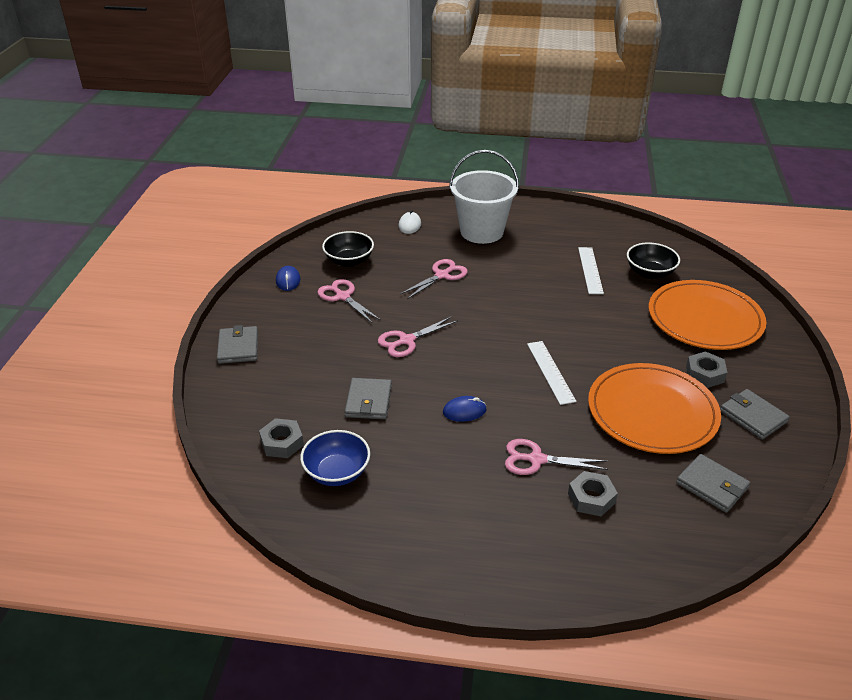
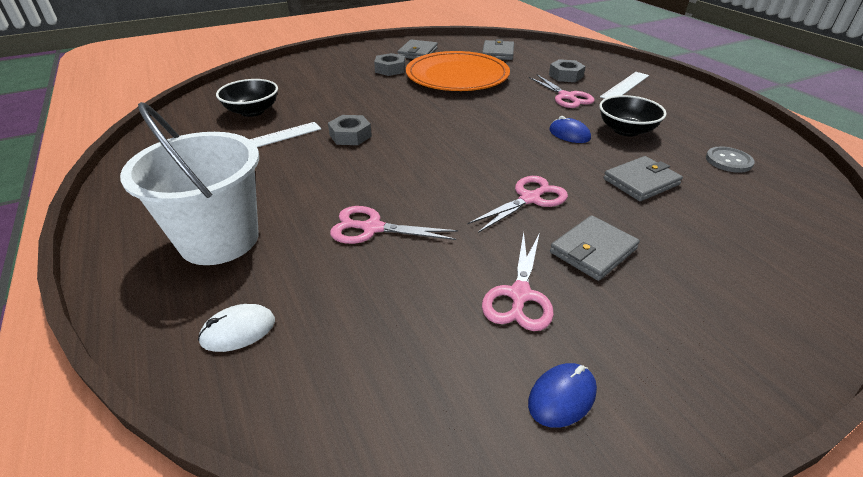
camera: 125 degrees left, 0 degrees up
(238, 347) = (757, 335): grey wallet -> grey wallet (593, 250)
(282, 443) = (768, 203): grey nut -> grey nut (350, 136)
(337, 472) = (728, 161): blue bowl -> grey button
(349, 261) = (423, 346): black bowl -> black bowl (626, 130)
(406, 340) = (529, 199): pink scissors -> pink scissors turned 60 degrees counterclockwise
(550, 372) = (465, 116): white ruler -> white ruler (625, 86)
(705, 319) = (313, 80): orange plate -> none

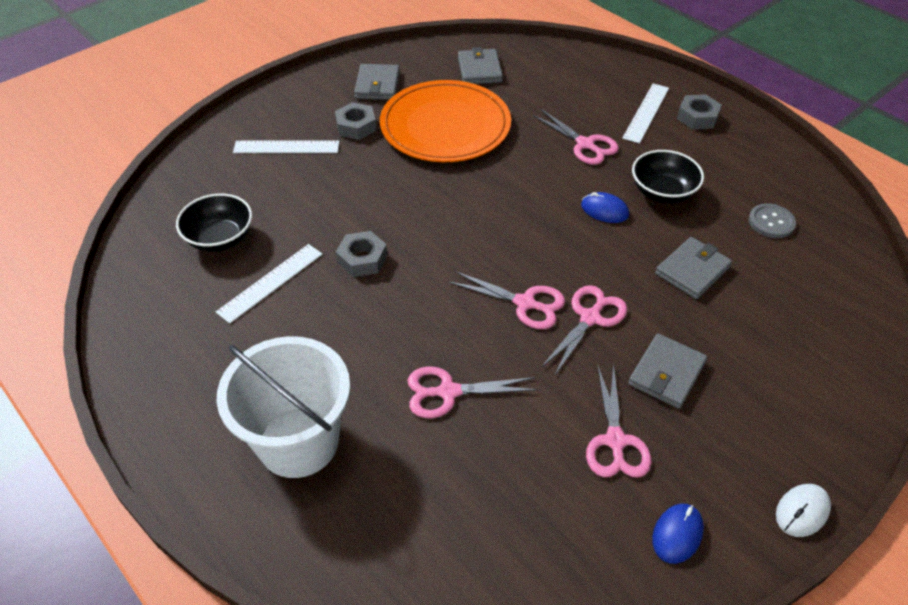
camera: 15 degrees left, 10 degrees up
(238, 330) = (379, 541): white mouse -> white mouse (802, 511)
(333, 73) = (286, 147): none -> white ruler
(473, 180) = (525, 303): none -> pink scissors
(566, 76) = (574, 104): grey nut -> grey nut (697, 117)

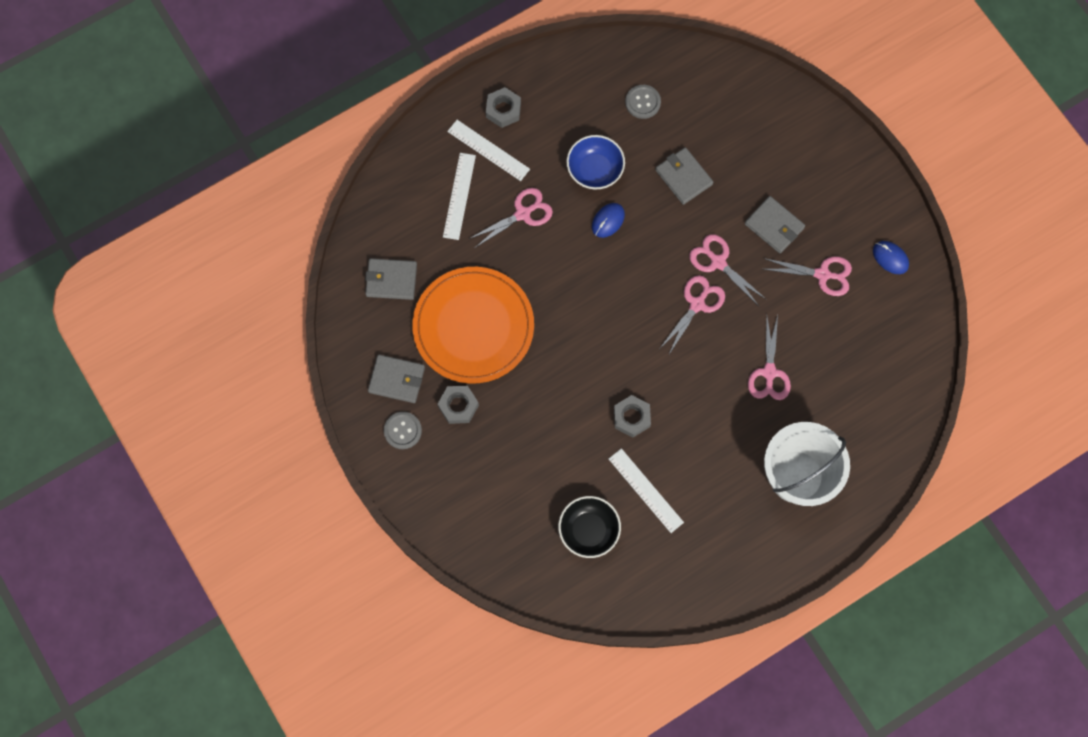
camera: 80 degrees left, 25 degrees up
(286, 147) = (477, 471): white ruler -> white ruler (459, 196)
(325, 95) = (402, 430): none -> grey button
(662, 192) = (595, 170): black bowl -> blue bowl
(802, 511) = (884, 182): white mouse -> none

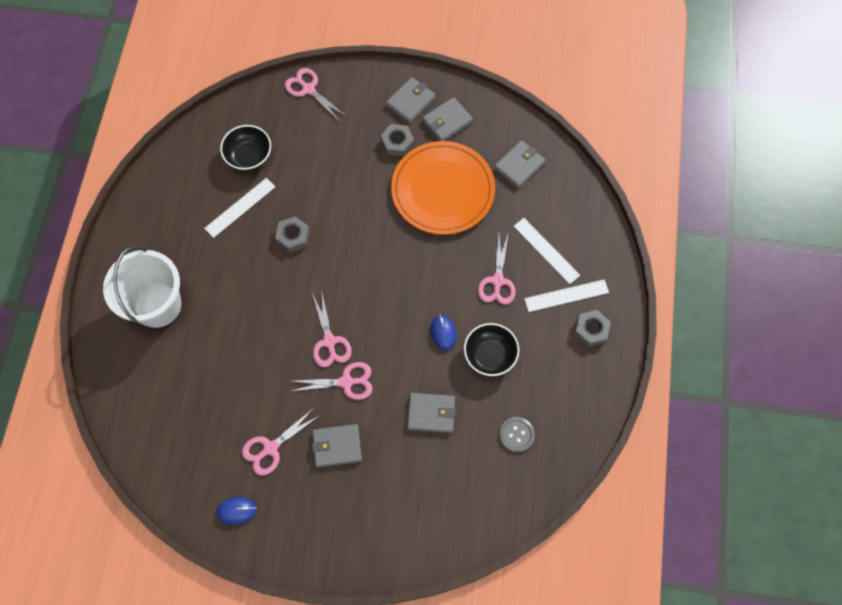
camera: 130 degrees right, 5 degrees down
(402, 430) = (410, 101): grey button -> grey wallet
(595, 170) = (490, 355): blue bowl -> black bowl
(645, 490) = (240, 207): white ruler -> white ruler turned 45 degrees counterclockwise
(769, 372) = (239, 348): pink scissors -> pink scissors (308, 89)

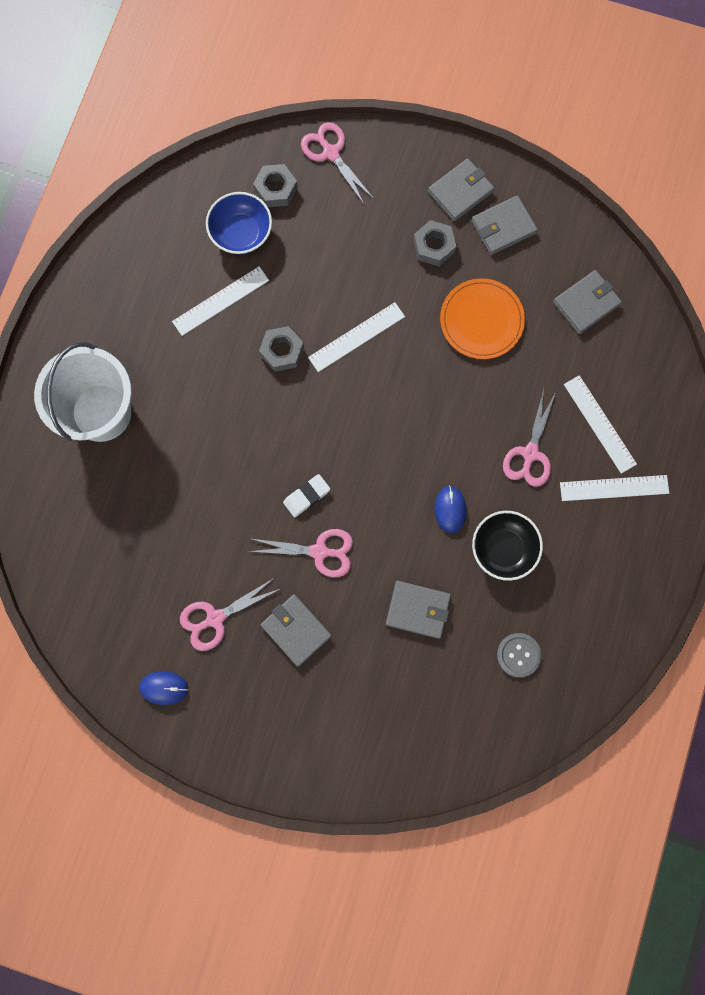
camera: 10 degrees right, 10 degrees up
(249, 156) = (241, 233): black bowl -> blue bowl
(329, 341) = (306, 496): pink scissors -> white eraser
(337, 446) = (296, 630): grey wallet -> grey wallet turned 45 degrees clockwise
(349, 217) = (356, 337): none -> white ruler
(442, 190) = (481, 320): orange plate -> orange plate, size x0.63
(591, 330) = (637, 538): grey nut -> grey nut (276, 189)

